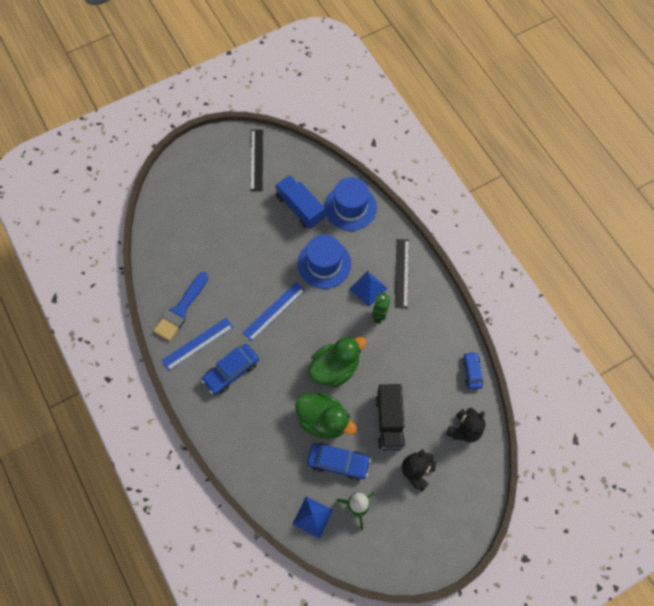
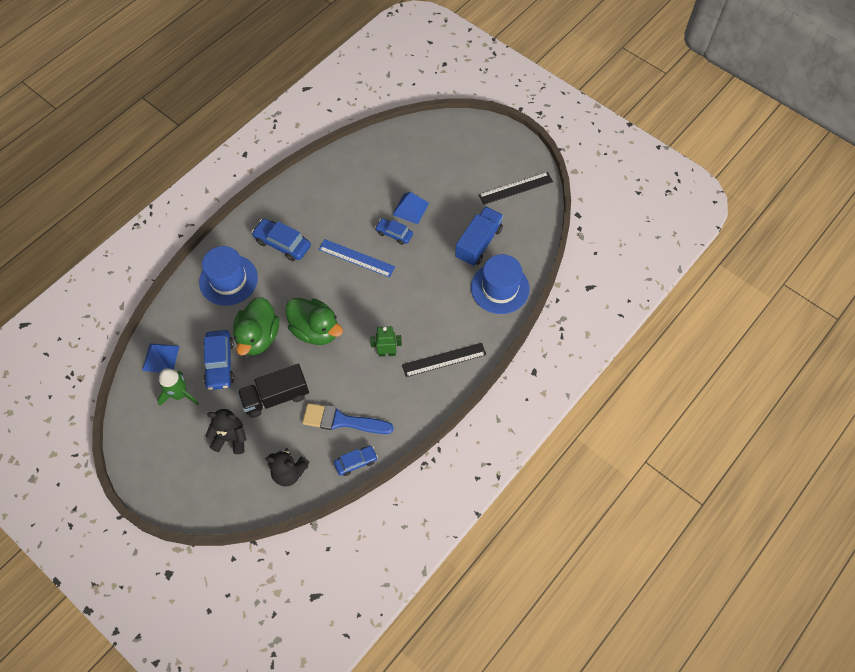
camera: 70 degrees right, 5 degrees down
(181, 309) = (330, 183): blue brush -> blue brush (342, 421)
(197, 343) = (300, 207): blue ruler -> none
(261, 271) = (394, 234): none -> blue car
(324, 264) = (425, 285): blue hat -> blue hat (228, 280)
(368, 288) = (413, 333): blue pyramid -> blue pyramid (410, 208)

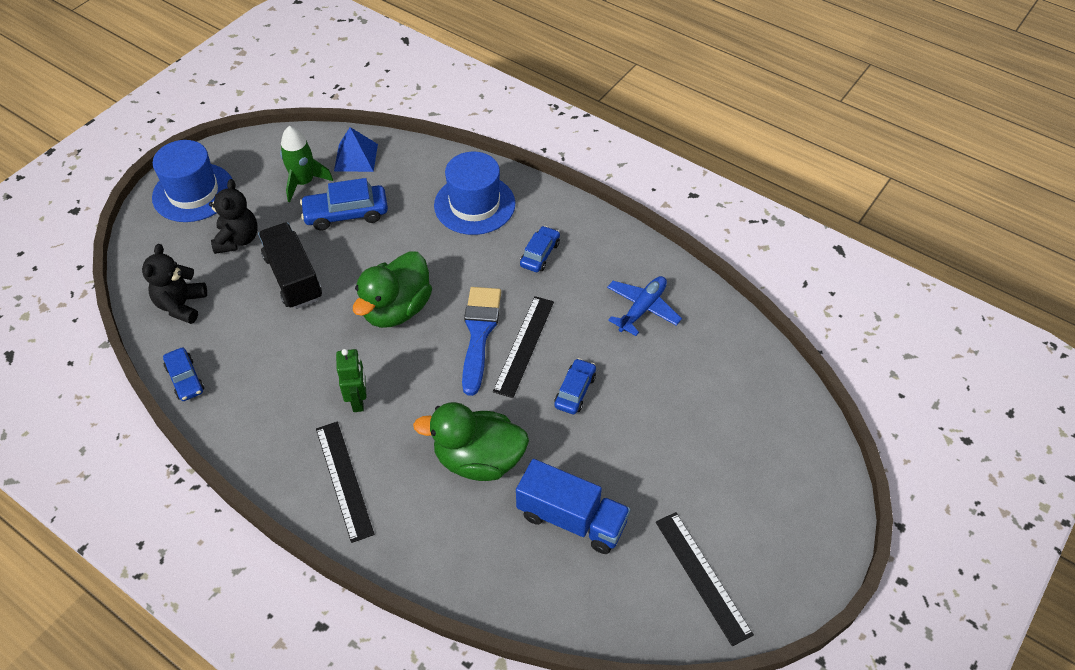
camera: 85 degrees right, 10 degrees down
(258, 337) = (385, 247): green duck -> green duck (478, 459)
(282, 243) = (540, 254): blue car -> blue car, size x0.64
(337, 192) = (642, 309): none -> blue plane
(342, 421) = (250, 356): blue brush -> blue brush (479, 334)
(356, 258) = (524, 345): blue ruler -> black ruler
(410, 208) = (628, 410): blue pyramid -> none
(500, 288) = (482, 559): blue hat -> blue hat (193, 192)

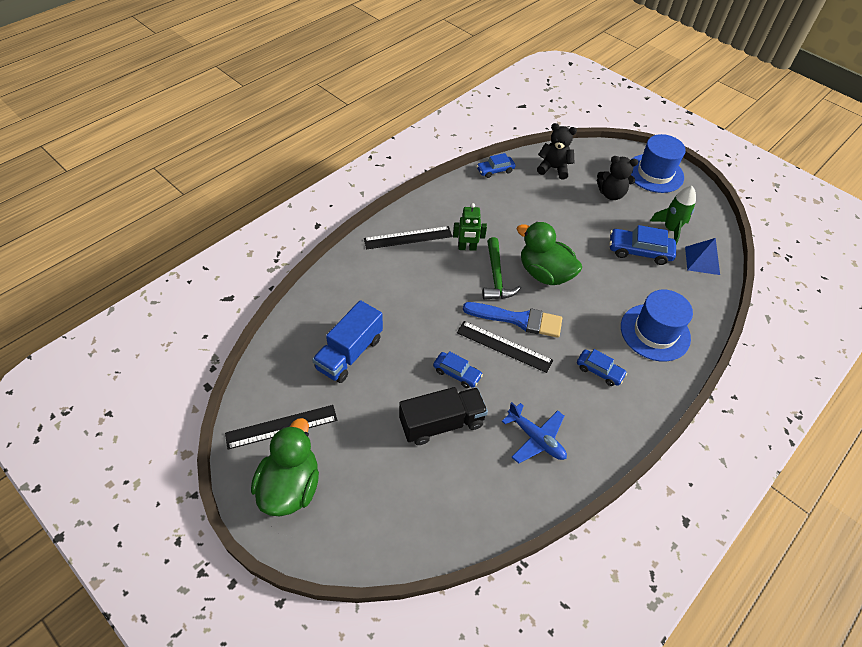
camera: 95 degrees right, 0 degrees up
(293, 277) = (576, 220): black truck -> black truck (442, 423)
(346, 214) = (639, 251): blue car -> blue car turned 75 degrees counterclockwise
(410, 362) = (496, 277): none -> green hammer
(478, 459) = (408, 307): green duck -> green duck (290, 486)

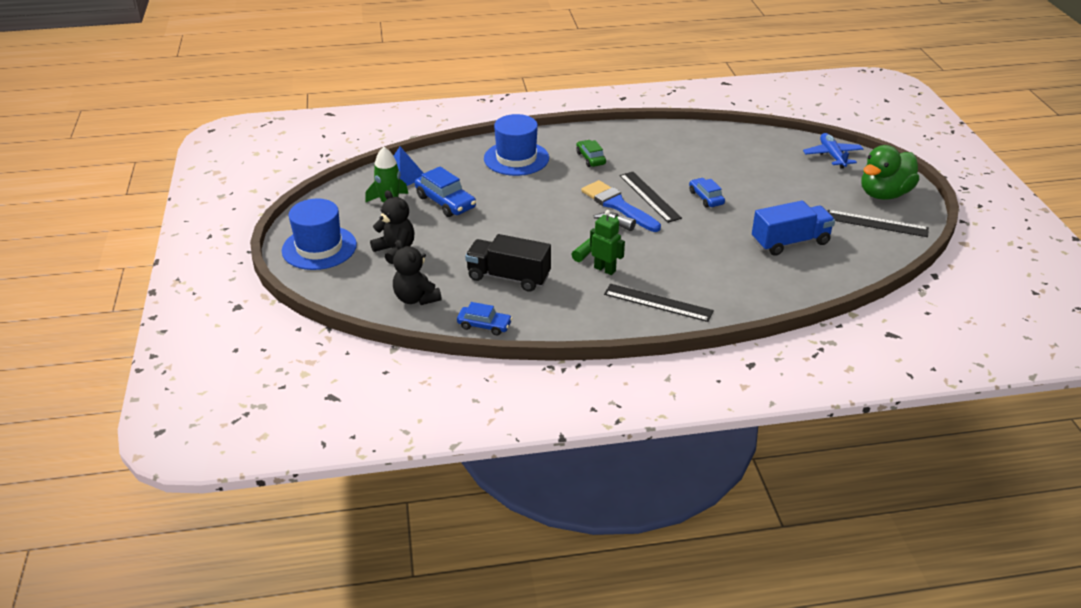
camera: 140 degrees left, 15 degrees down
(442, 423) = (743, 180): black truck -> black truck (508, 277)
(536, 438) = (680, 150): blue plane -> blue plane (832, 155)
(544, 273) = (554, 222): green duck -> none
(599, 371) = (590, 158): blue car -> green car

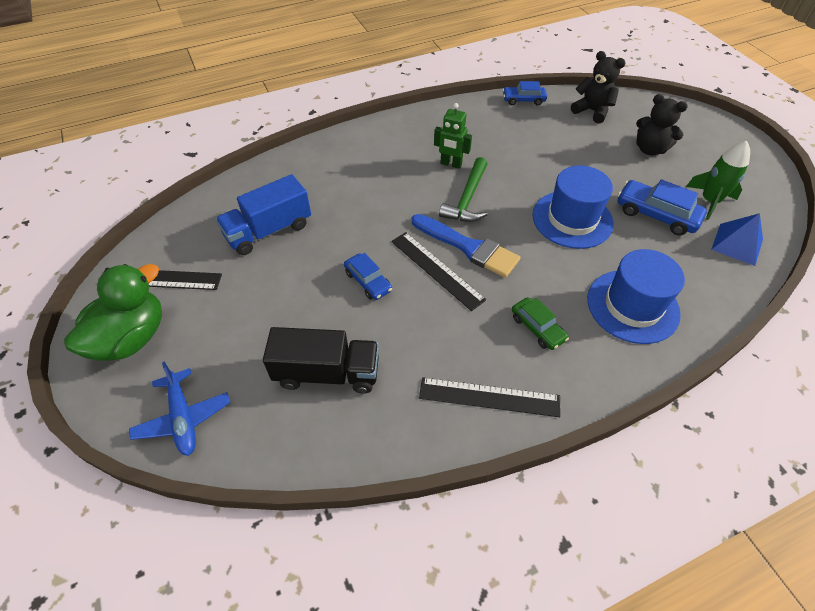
camera: 165 degrees right, 15 degrees up
(319, 248) = (717, 140): blue hat -> blue hat (572, 219)
(508, 277) = (532, 142): black truck -> black truck (327, 373)
(658, 302) = (393, 141): black ruler -> black ruler (489, 397)

